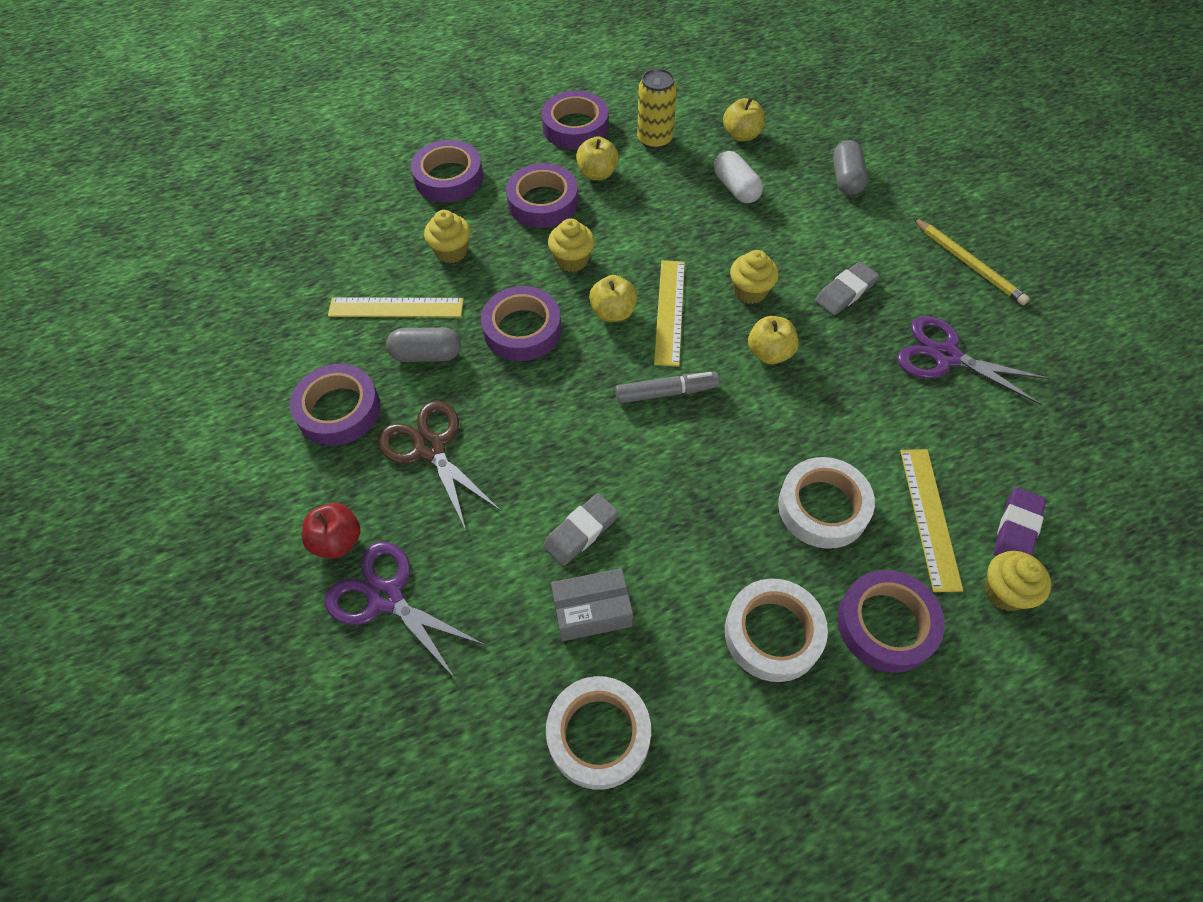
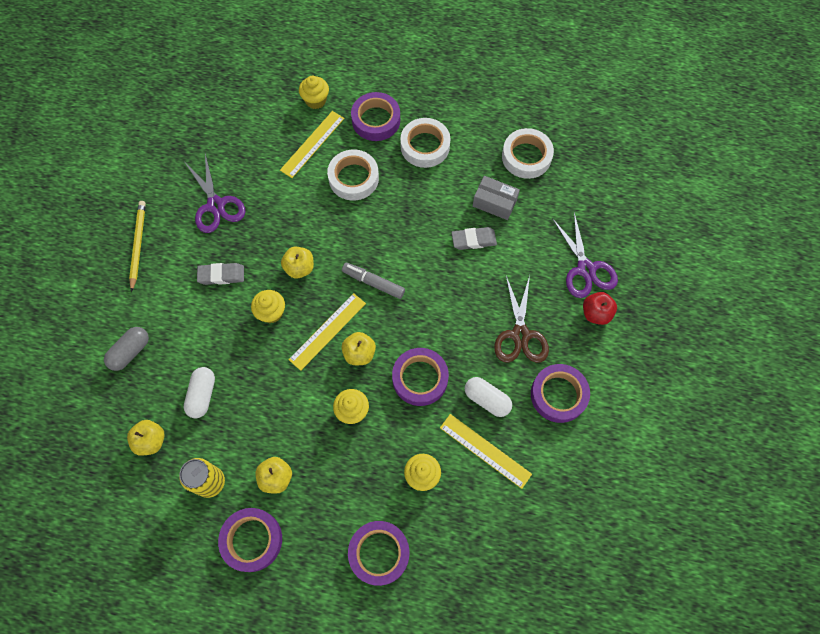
camera: 145 degrees left, 10 degrees up
(426, 354) = (487, 399): grey capsule -> white capsule
(543, 202) = (332, 477): purple tape -> none
(1017, 529) = (282, 116): purple eraser -> none

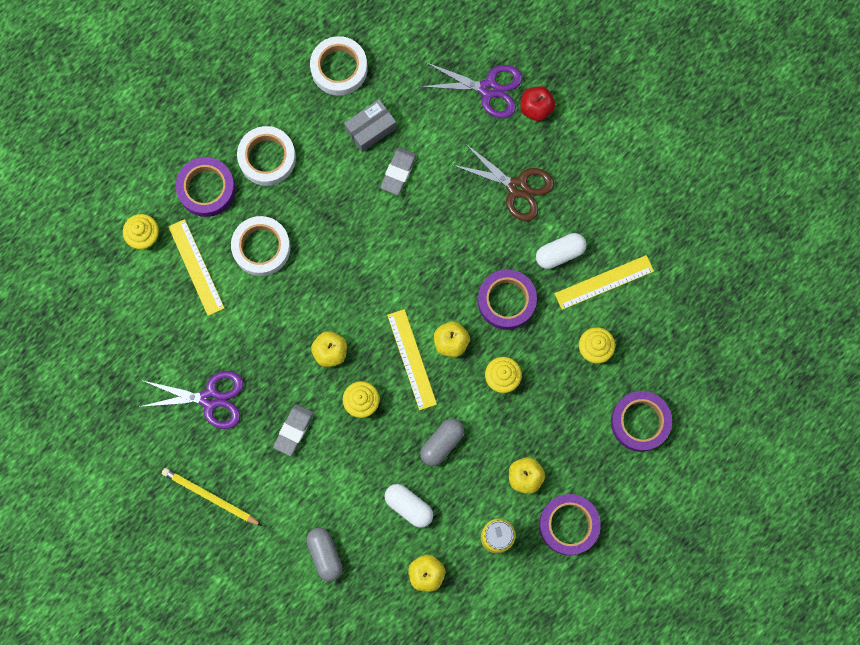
camera: 60 degrees left, 10 degrees up
(269, 393) = (442, 443): none -> grey capsule
(373, 282) = (387, 290): grey marker -> none
(558, 395) = (591, 189): purple tape -> none

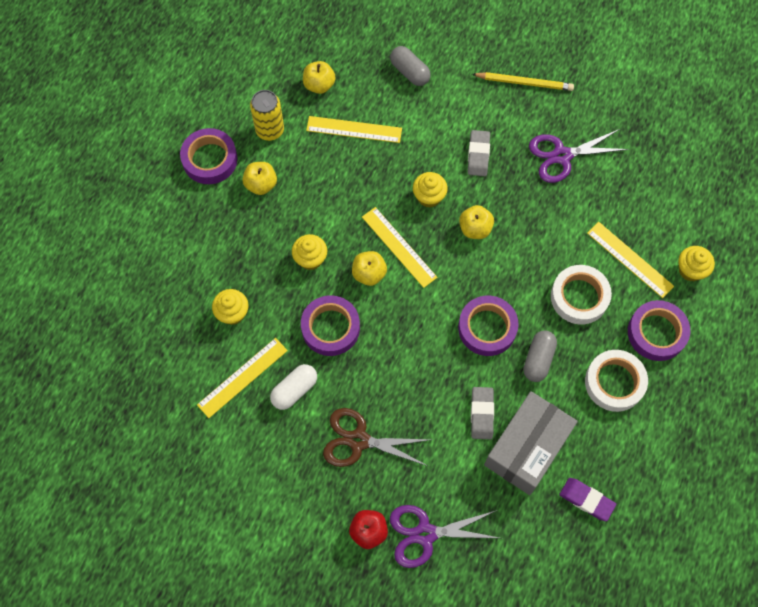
camera: 160 degrees right, 10 degrees down
(339, 68) = (586, 500): white tape -> purple eraser
(371, 129) = (527, 448): grey box -> grey box, size x1.74
(409, 506) = (354, 129): white capsule -> yellow ruler
(442, 443) = (344, 187): grey capsule -> grey capsule (538, 359)
(640, 422) = (170, 263): purple tape -> purple tape (487, 328)

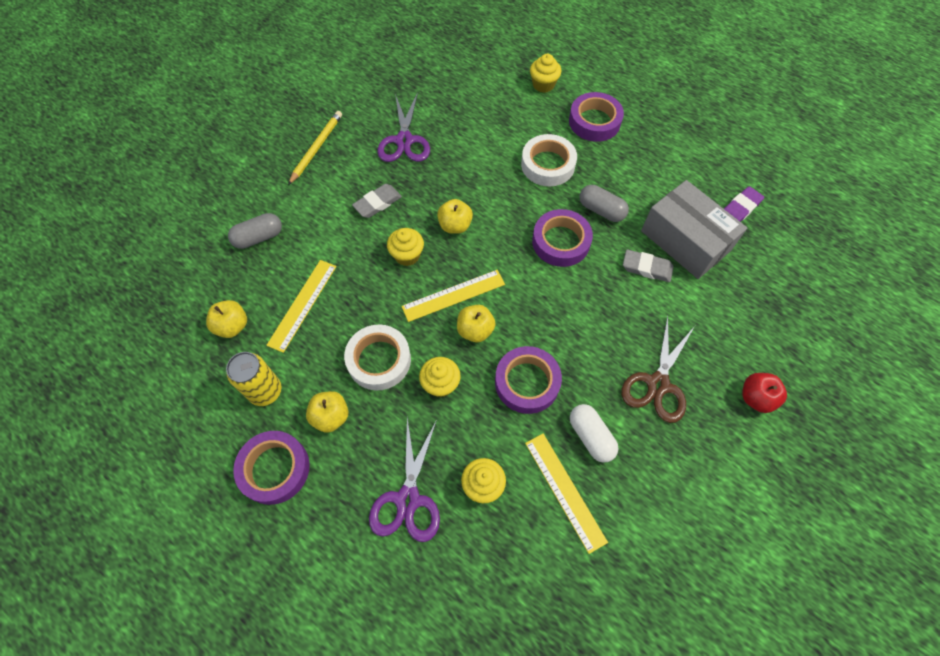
camera: 75 degrees left, 5 degrees down
(425, 534) = (762, 346): purple scissors -> purple scissors (408, 499)
(478, 155) = (377, 203): grey eraser -> grey eraser turned 60 degrees counterclockwise
(614, 382) = (634, 161): white tape -> white tape (379, 360)
(630, 259) = (522, 120): yellow ruler -> none

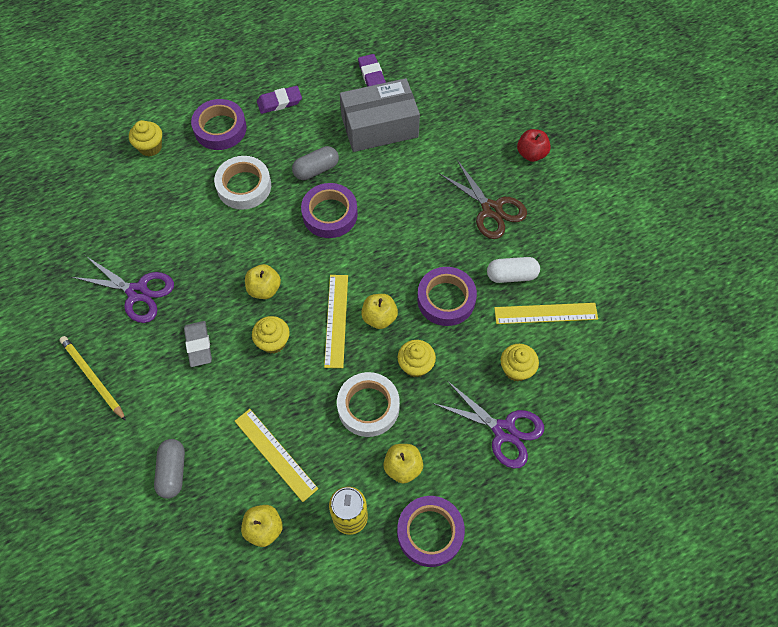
camera: 65 degrees left, 0 degrees up
(646, 268) = (389, 165): grey eraser -> none
(653, 150) = (279, 102): none -> purple eraser

